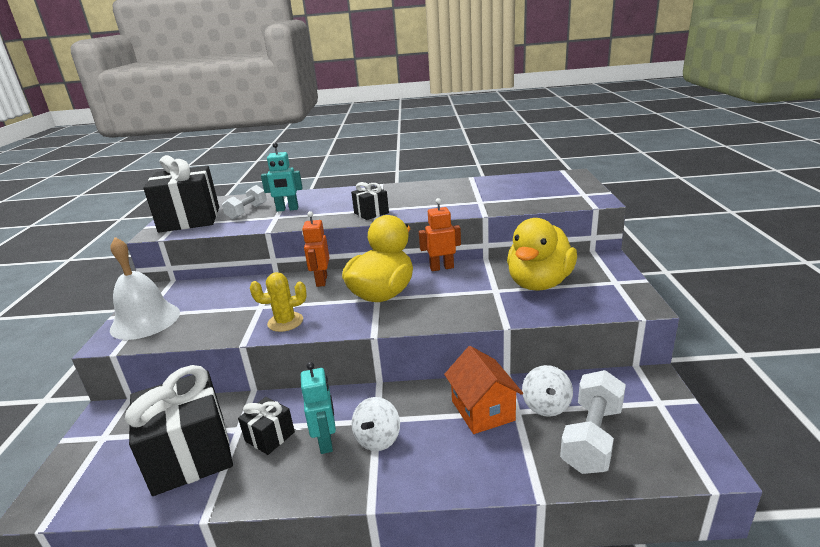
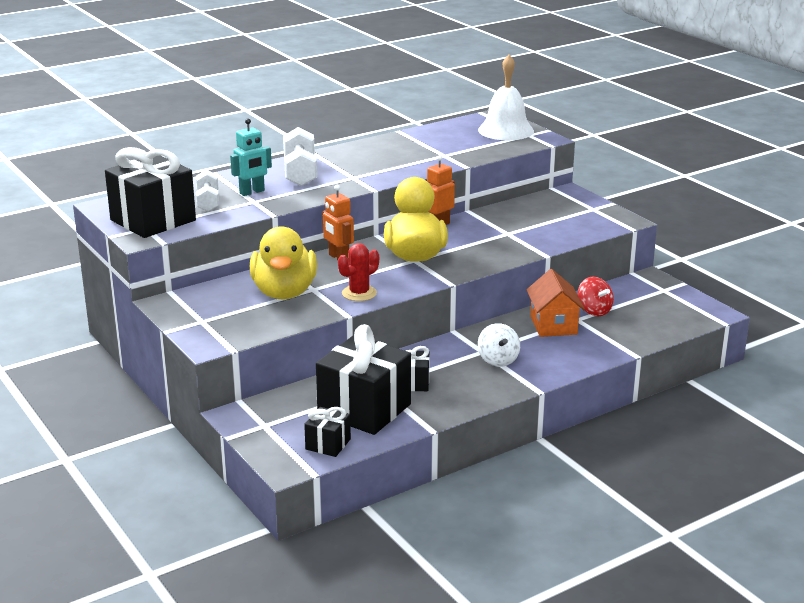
camera: 35 degrees left, 0 degrees up
(145, 320) = (213, 324): white bell -> white bell (506, 130)
(285, 322) = (359, 293): yellow cactus -> red cactus
(326, 441) = (461, 372): turquoise robot -> none
(371, 213) = (353, 181): black gift -> black gift (328, 444)
(482, 410) = (553, 325): orange house -> orange house turned 45 degrees clockwise
(539, 283) = (536, 221): yellow duck -> yellow duck (284, 292)
(546, 406) = (594, 311): white spinning top -> red spinning top
(592, 437) = (639, 319): white dumbbell -> white dumbbell (300, 172)

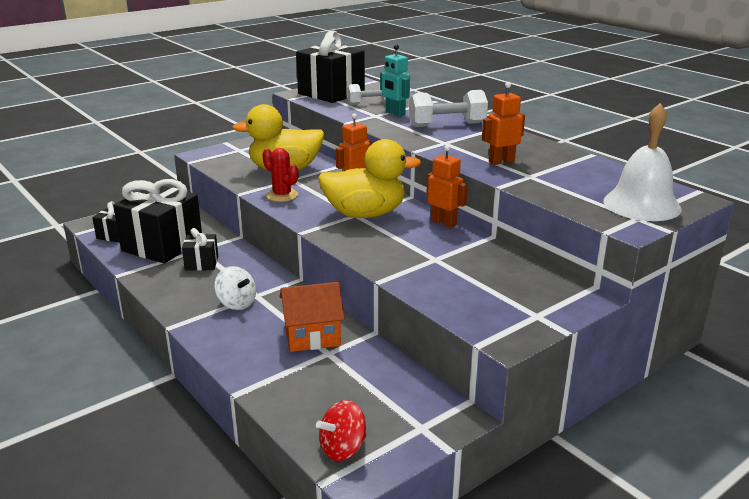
camera: 85 degrees right, 0 degrees up
(409, 161) = (501, 161): none -> orange robot
(498, 360) = (236, 303): white spinning top -> white spinning top turned 120 degrees counterclockwise
(594, 311) = (350, 365): red spinning top -> red spinning top (343, 448)

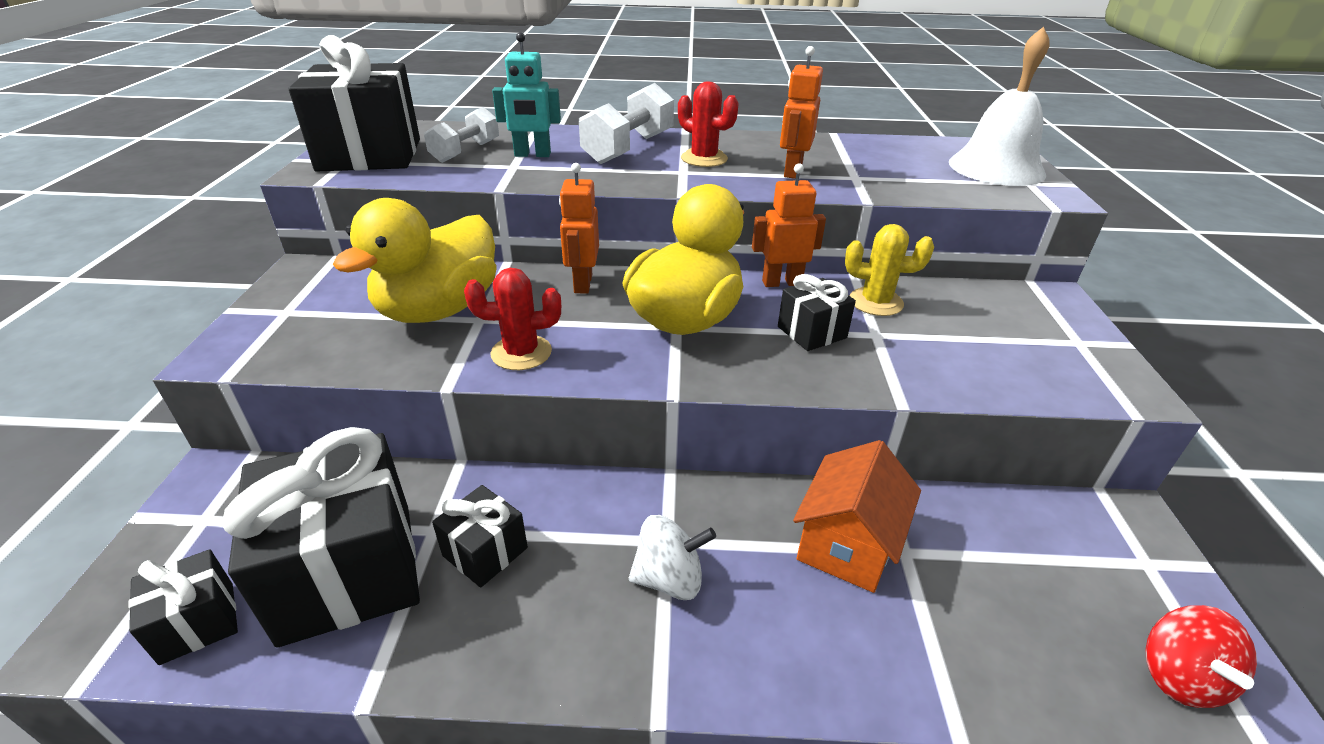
camera: 50 degrees left, 10 degrees up
(407, 243) = (811, 332): none -> black gift
(470, 250) = (876, 302): none -> yellow cactus
(472, 141) = (704, 159): none -> red cactus

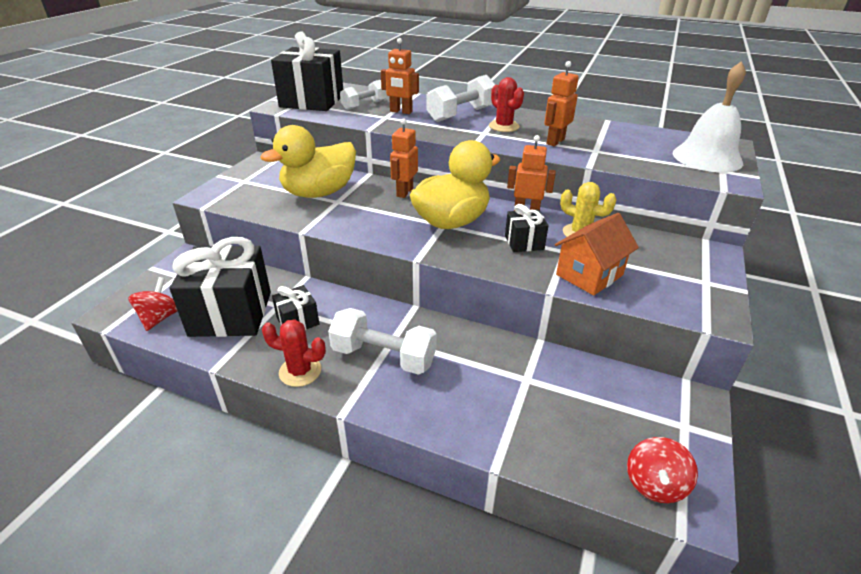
camera: 20 degrees right, 0 degrees up
(197, 622) = (160, 318): black gift -> red spinning top
(521, 353) = (349, 222): red cactus -> red cactus (300, 371)
(532, 155) = (401, 112): turquoise robot -> orange robot
(669, 578) = (383, 356): white spinning top -> white dumbbell
(846, 544) = (494, 366): orange house -> orange house (589, 275)

